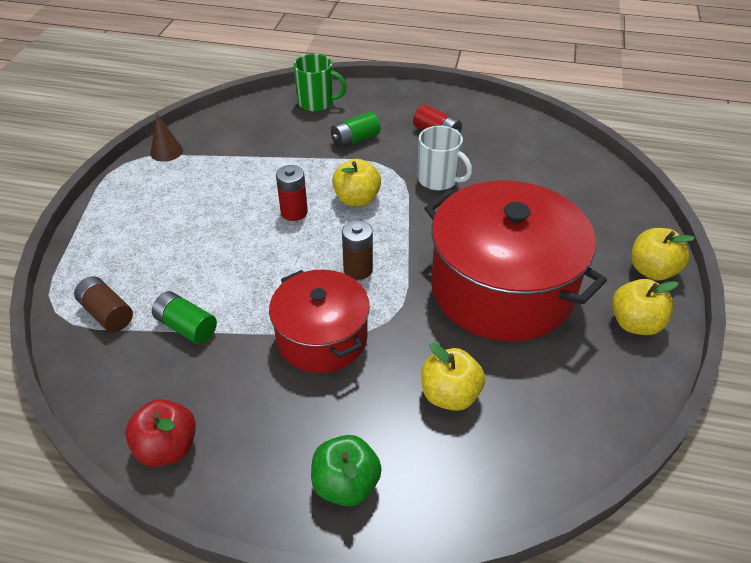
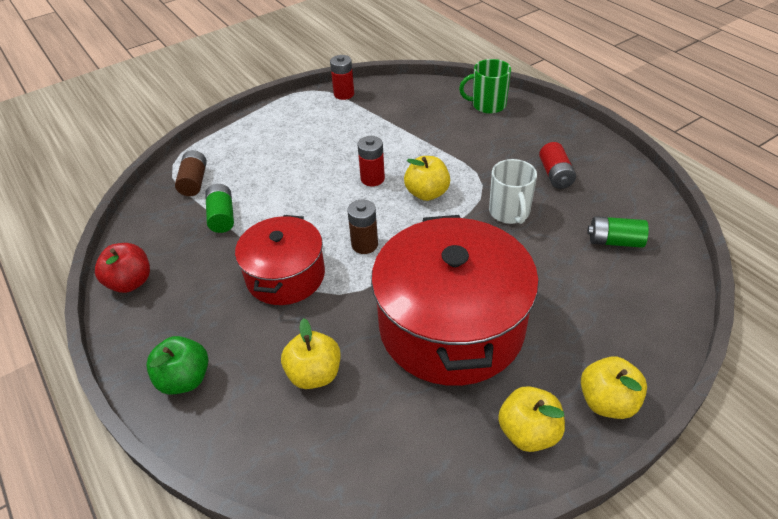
camera: 45 degrees right, 0 degrees up
(166, 151) = (344, 94): brown cone -> red battery
(317, 102) = (487, 105): green mug -> green mug turned 120 degrees clockwise
(355, 140) = (481, 147): green battery -> green battery (614, 241)

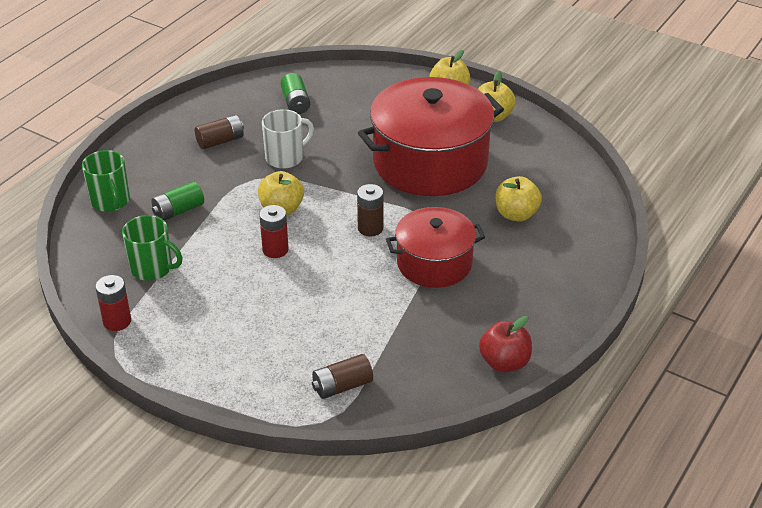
camera: 115 degrees left, 5 degrees down
(185, 379) = (569, 279): green apple -> none
(222, 216) = (384, 337): green battery -> green battery (178, 211)
(391, 115) = (152, 268): none -> green mug
(555, 175) = (220, 141): red battery -> brown battery

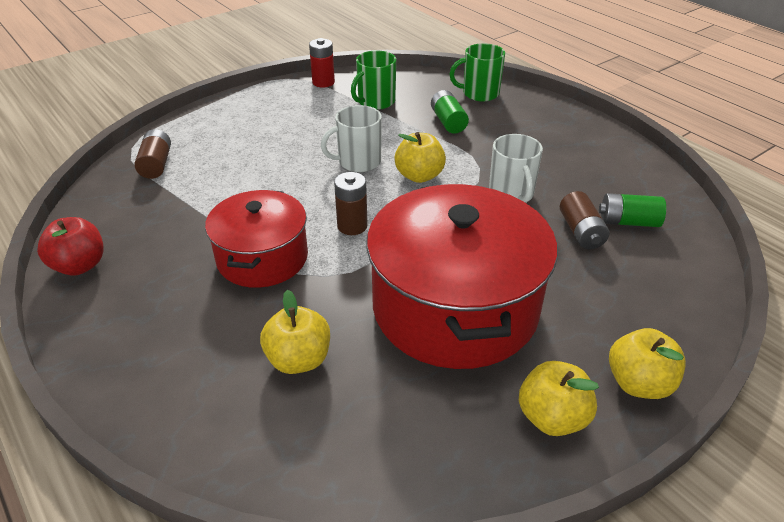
camera: 110 degrees right, 0 degrees up
(220, 141) = (558, 158): brown battery -> brown battery (581, 232)
(275, 250) = (358, 162): red battery -> white mug

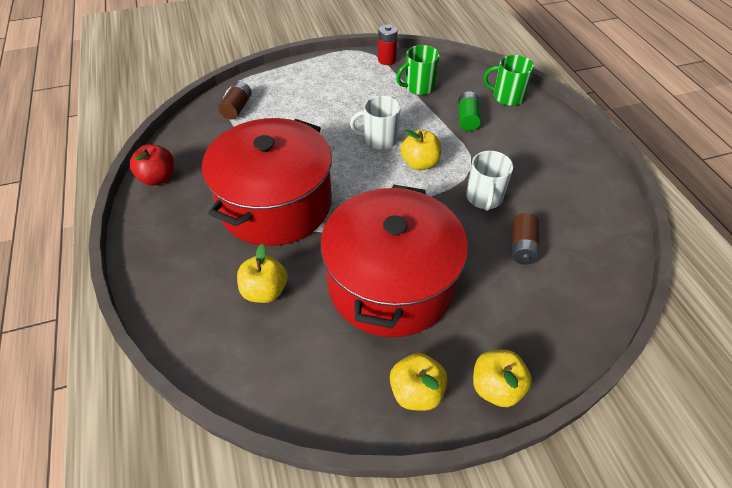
camera: 20 degrees right, 10 degrees up
(262, 258) = (276, 204): red pot -> red pot, size x1.68
(352, 226) = (349, 194): brown battery -> none
(628, 222) = (567, 248): green battery -> none

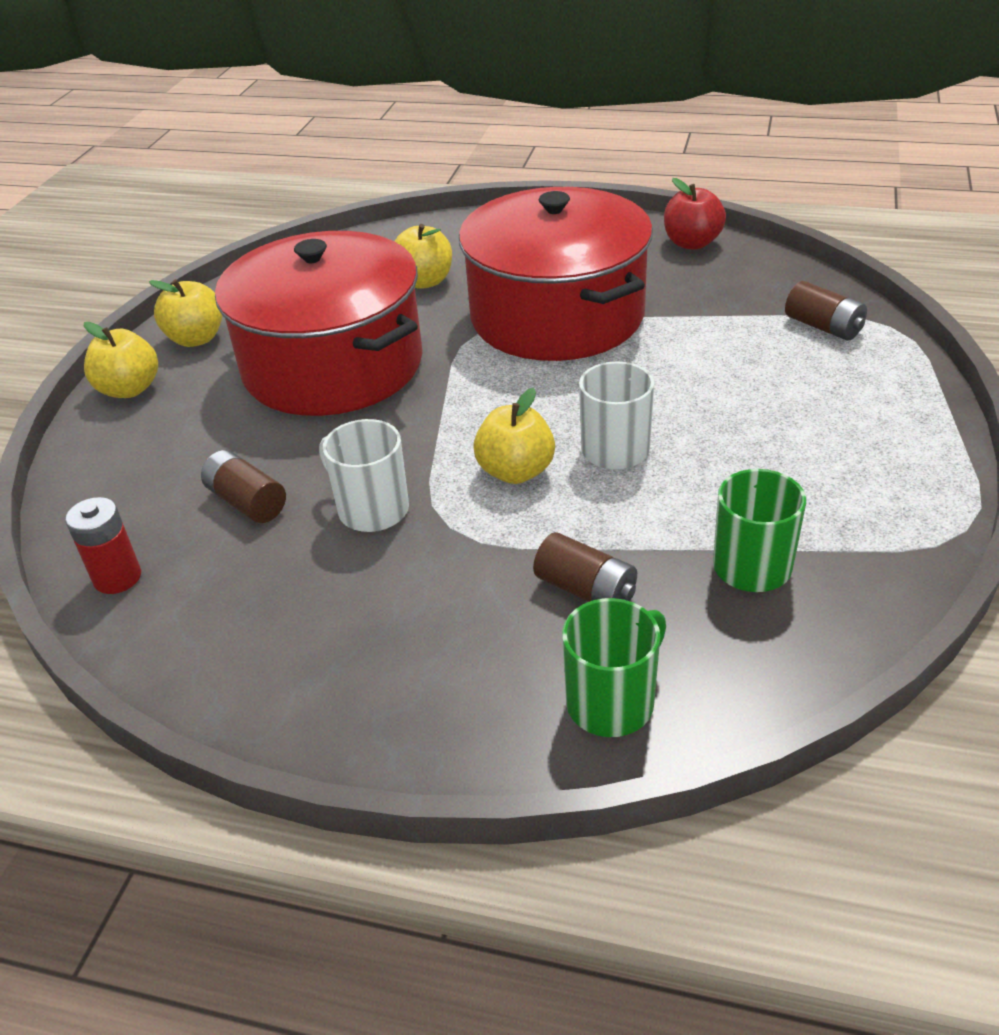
camera: 125 degrees right, 10 degrees down
(387, 60) = (899, 557): red battery -> red battery (117, 577)
(467, 119) = (586, 590): green battery -> brown battery

